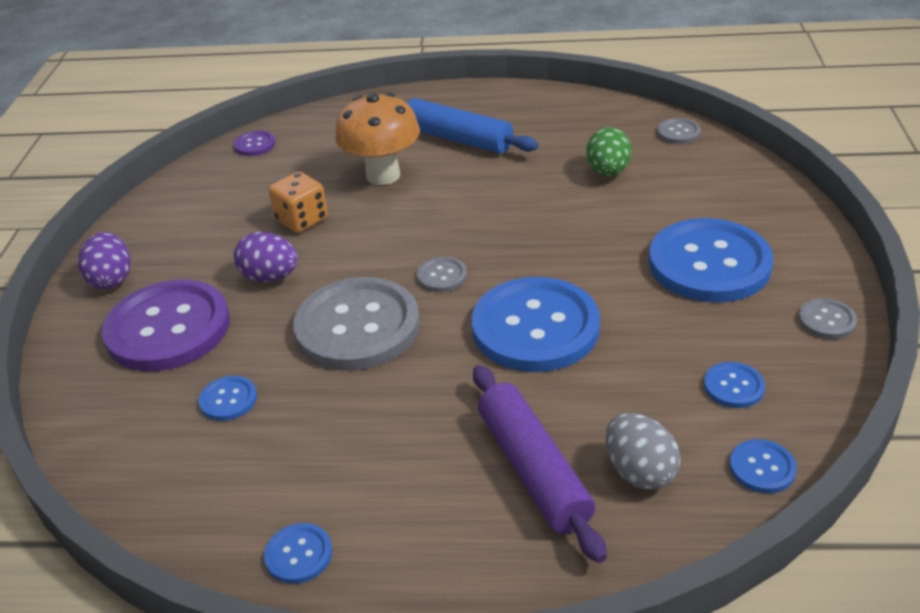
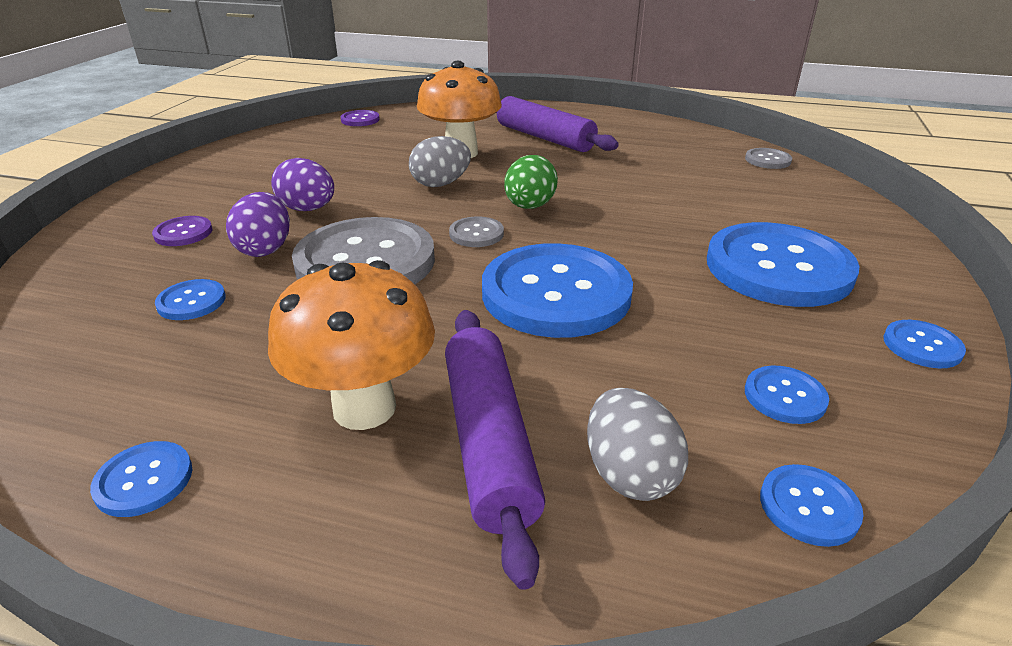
camera: 10 degrees right, 5 degrees down
(112, 279) = (165, 190): purple egg -> purple egg (265, 249)
(168, 328) = (183, 233): purple button -> purple button, size x0.42
(302, 220) = (366, 173): orange dice -> none
(382, 221) = (441, 184): none -> grey egg
(429, 463) = (364, 408): none -> orange mushroom
(457, 139) = (544, 138): blue rolling pin -> purple rolling pin
(608, 172) = (684, 179): green egg -> green egg (529, 206)
(826, 320) = (922, 346): grey button -> blue button

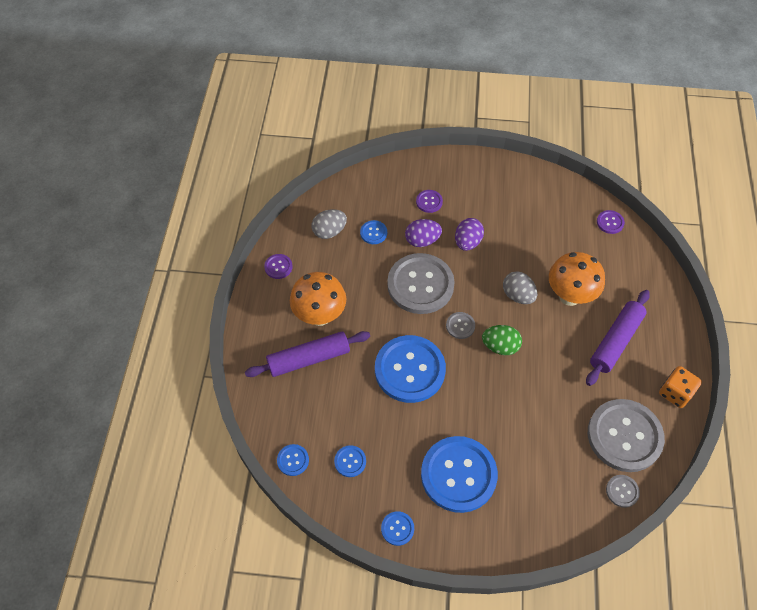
camera: 80 degrees right, 25 degrees up
(144, 480) = (278, 267): blue button -> purple button
(625, 120) = (675, 393): none -> orange dice
(629, 474) = (300, 404): grey egg -> grey egg (329, 231)
(686, 150) = (624, 436): none -> grey button

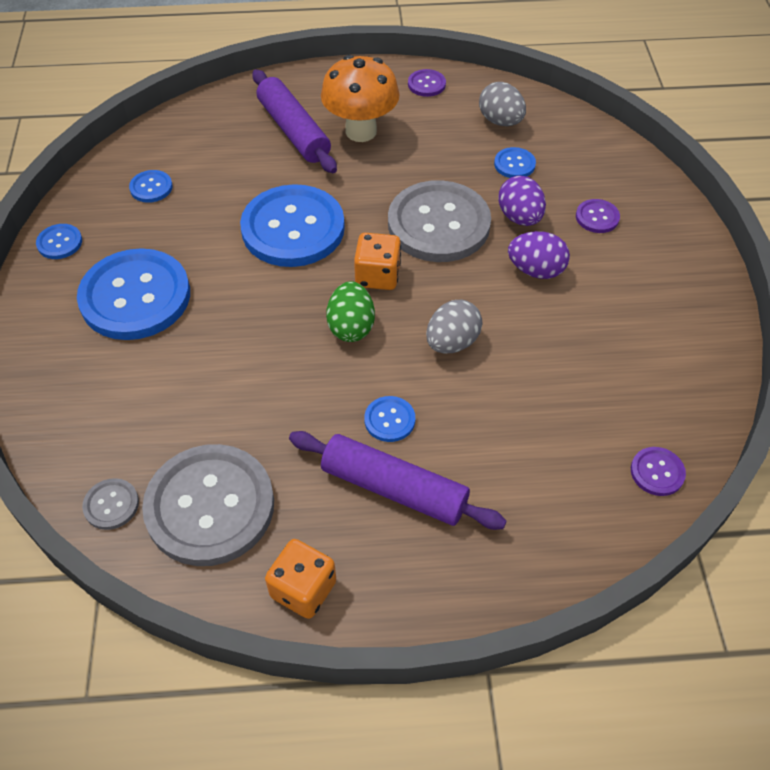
camera: 80 degrees right, 5 degrees down
(293, 460) = (151, 138): blue button -> blue button (389, 420)
(460, 326) = (377, 276): grey button -> orange dice
(569, 296) = (471, 414): orange mushroom -> none

